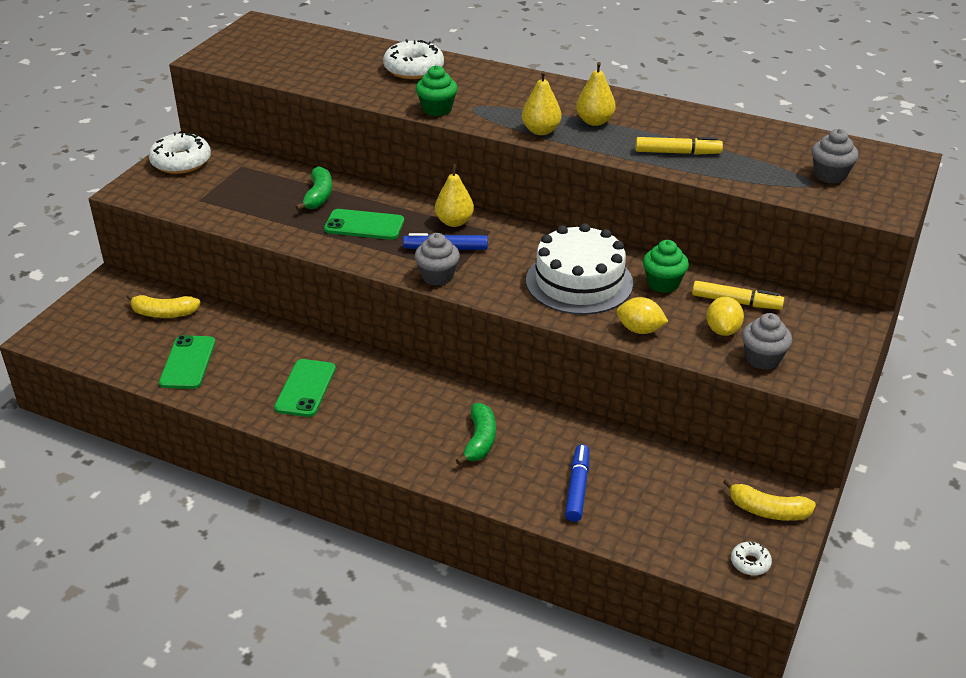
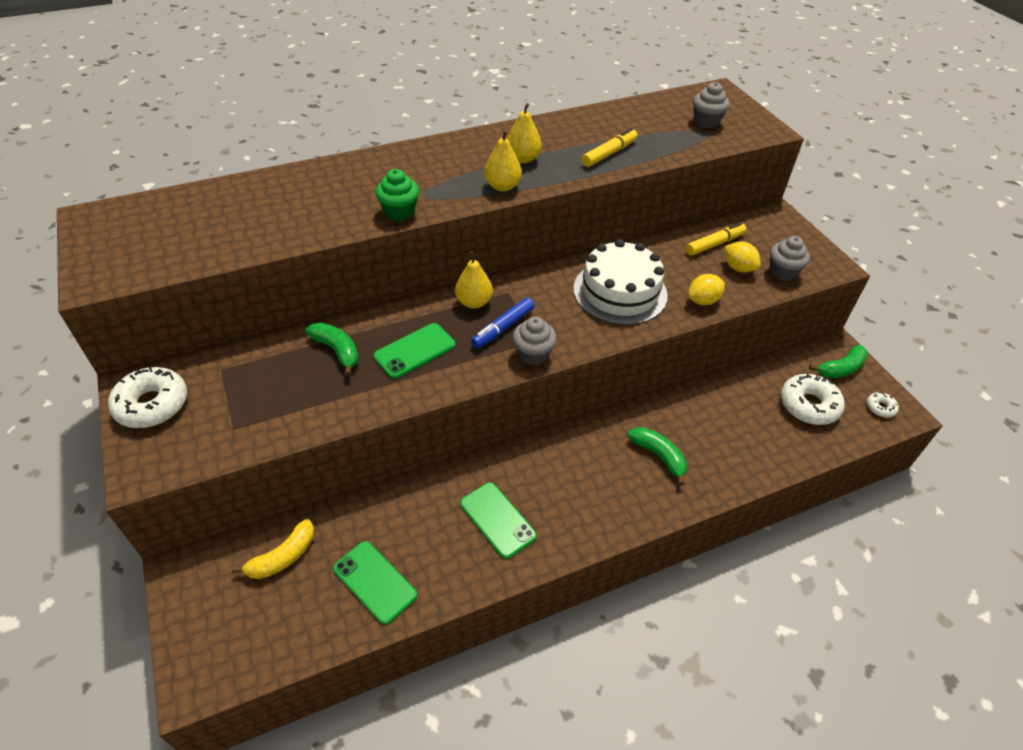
camera: 50 degrees left, 10 degrees up
(414, 69) = (319, 186): white donut -> white donut (808, 405)
(577, 488) = (751, 439): blue marker -> none
(663, 283) = (663, 259): green cupcake -> none
(768, 511) = (841, 368): yellow banana -> green banana

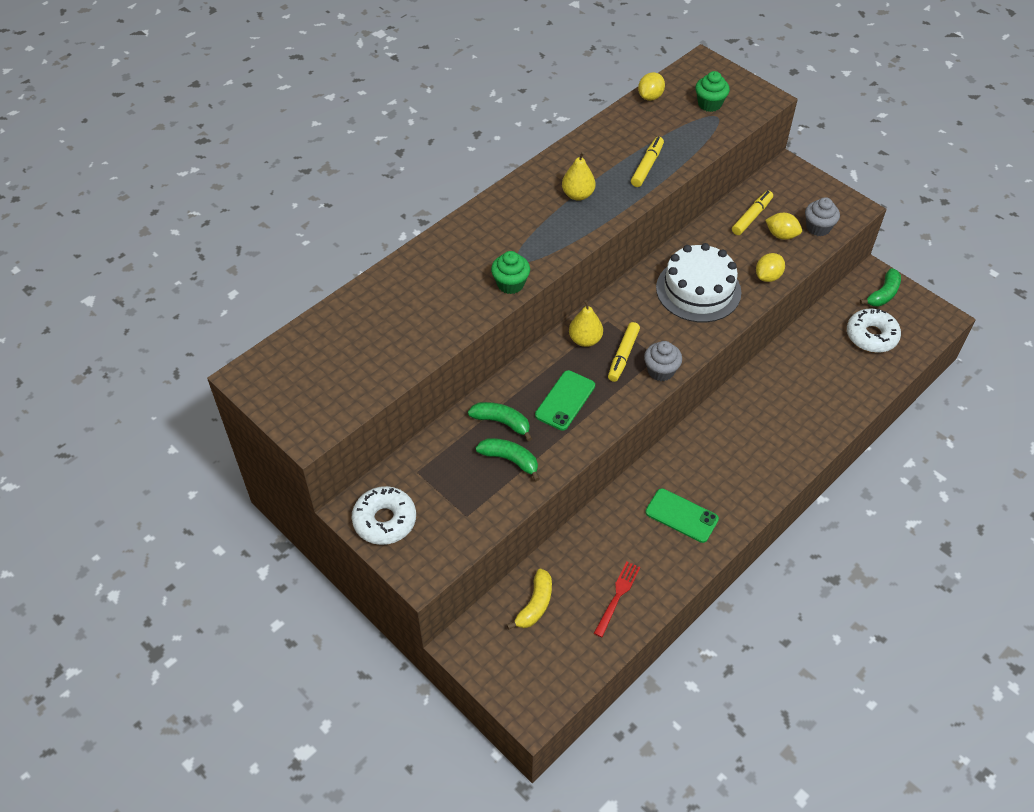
camera: 20 degrees left, 5 degrees up
(375, 582) = (617, 596): green phone -> red fork
(502, 186) = (579, 230): yellow pear -> none
(503, 328) = (623, 355): blue marker -> yellow marker
(649, 103) = (650, 97): none -> yellow lemon
(658, 456) = (777, 420): green banana -> green banana (510, 460)
(706, 122) = (709, 104): grey cupcake -> green cupcake
(880, 408) = (925, 319): white donut -> none

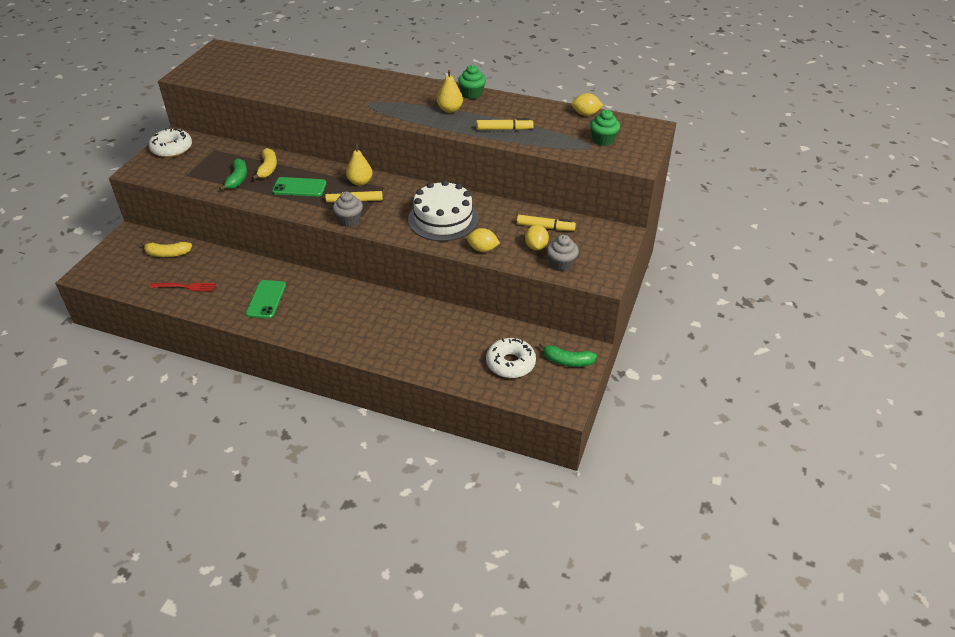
camera: 65 degrees right, 10 degrees down
(502, 422) = (268, 168): green banana -> yellow banana
(510, 284) = (343, 106): green cupcake -> green cupcake (472, 94)

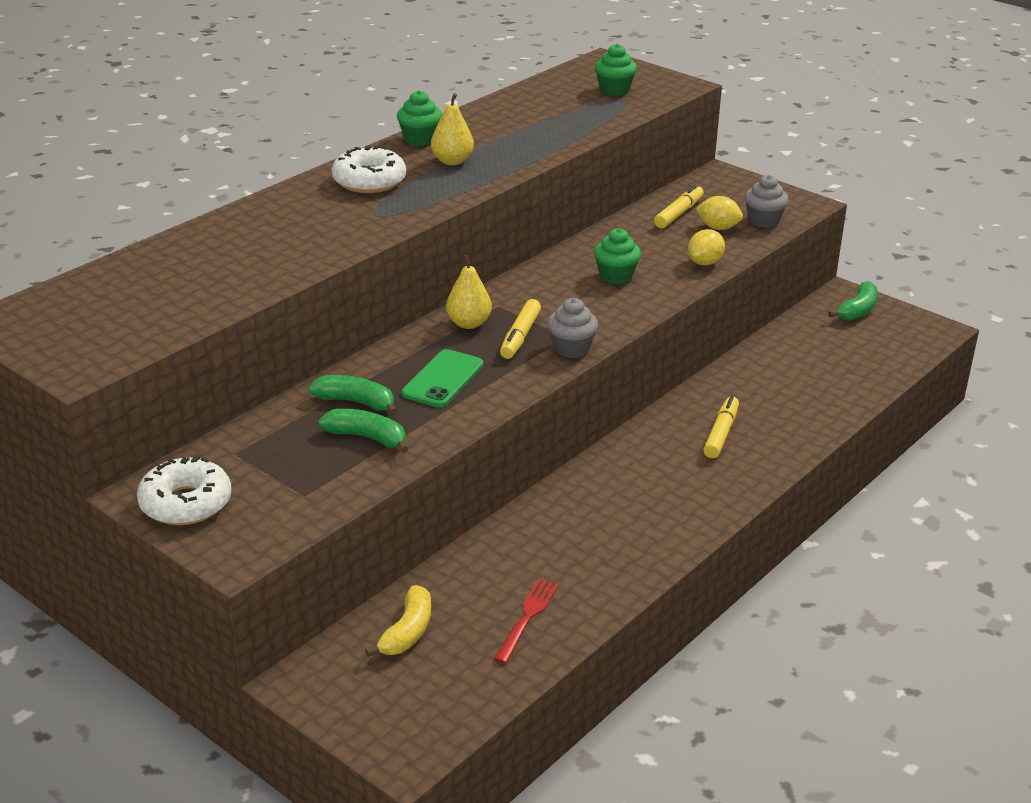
camera: 70 degrees left, 10 degrees down
(266, 299) = (613, 529): green phone -> none
(268, 168) = (355, 402): yellow banana -> green banana
(443, 219) = (616, 276): white cake -> green cupcake
(504, 129) = (539, 137): yellow marker -> yellow marker (721, 433)
(510, 363) = (848, 348): white donut -> white donut (369, 181)
(585, 114) = (540, 86): yellow lemon -> none

